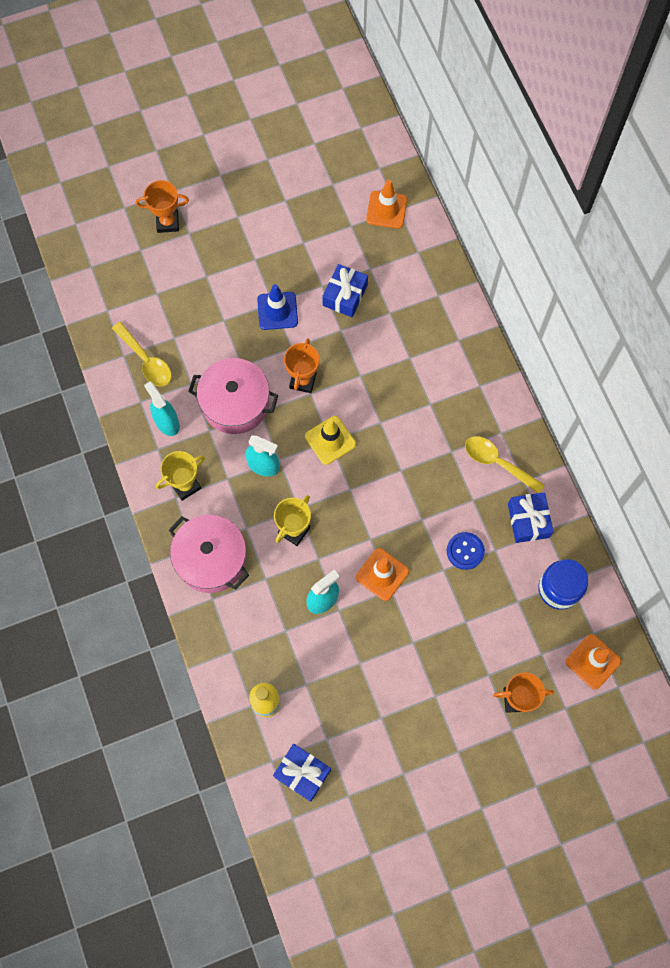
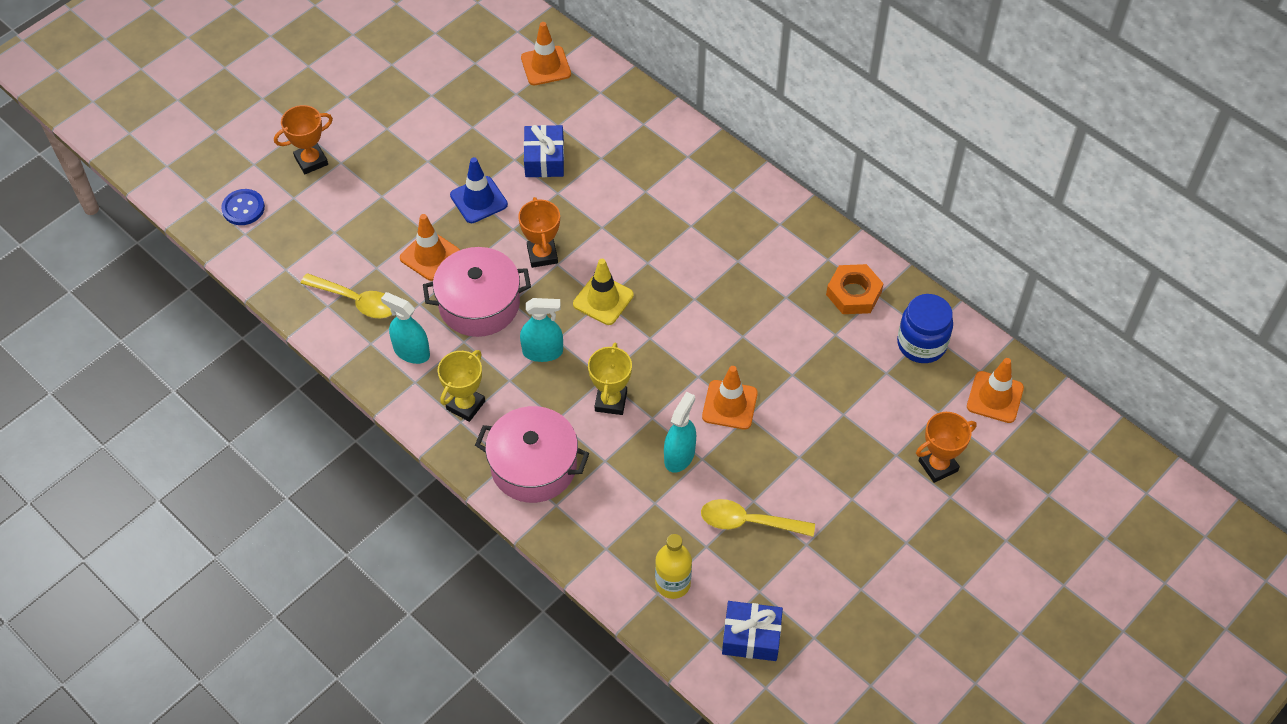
camera: 25 degrees left, 15 degrees down
(218, 345) = (430, 256): none -> orange traffic cone
(465, 551) = (805, 348): blue button -> blue button (243, 208)
(497, 463) = (791, 253): yellow spoon -> yellow spoon (748, 522)
(528, 520) = (853, 293): blue gift -> orange nut

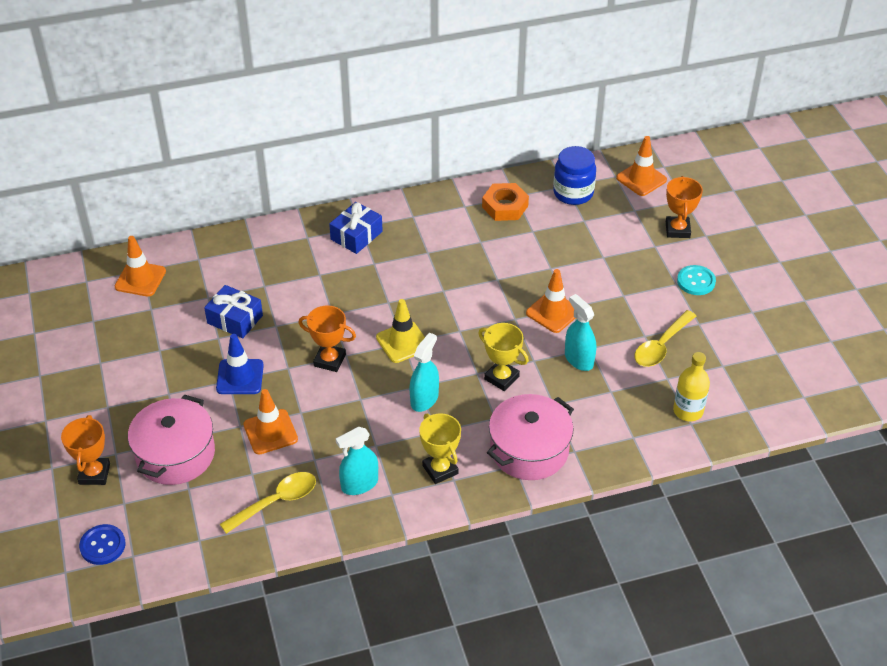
camera: 60 degrees left, 10 degrees down
(479, 304) = (346, 420): pink pot -> pink pot (175, 454)
(751, 637) = (758, 386): blue gift -> blue gift (356, 235)
(869, 516) = (696, 281): none -> turquoise button

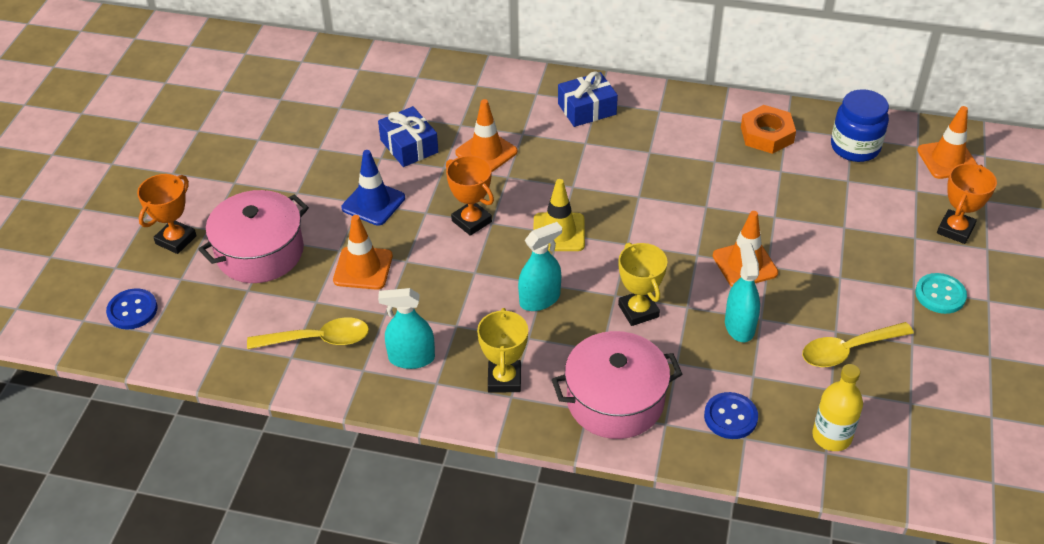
camera: 30 degrees right, 0 degrees up
(140, 279) = (350, 76): orange traffic cone -> orange traffic cone (486, 152)
(614, 427) = (730, 417): none -> blue button

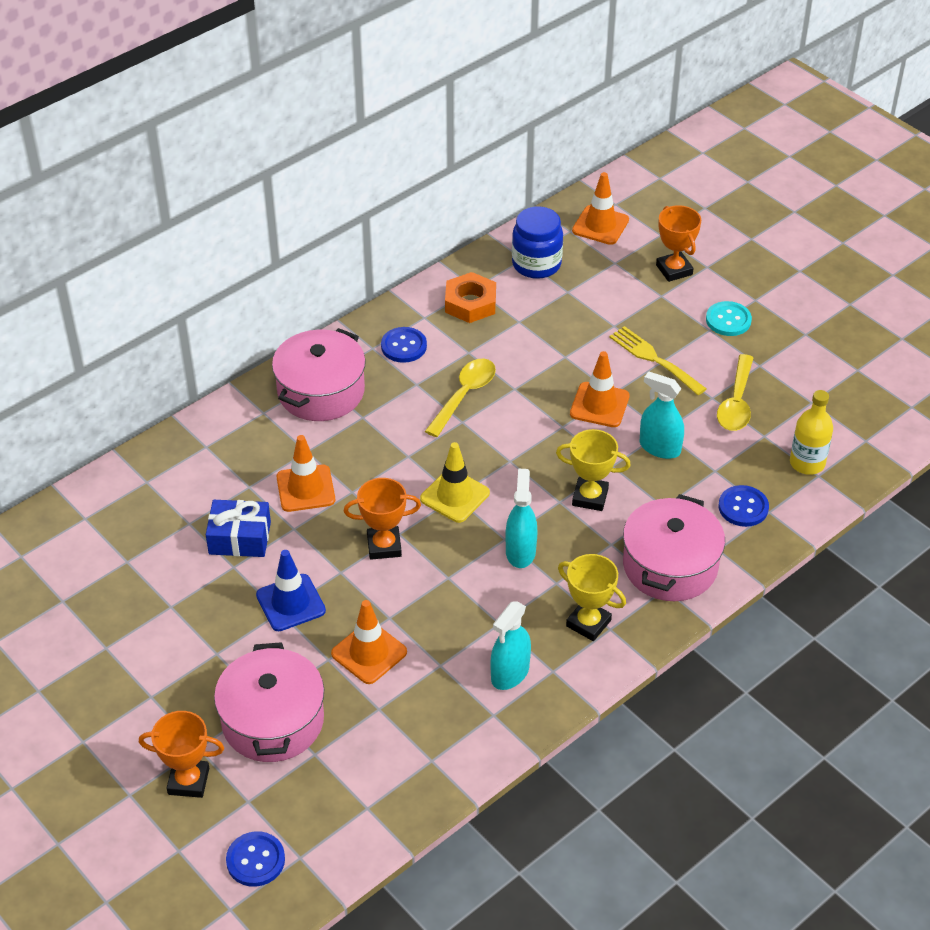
camera: 55 degrees left, 0 degrees up
(176, 240) = (188, 781): orange trophy -> orange trophy turned 60 degrees counterclockwise
(318, 339) = (428, 729): yellow spoon -> yellow spoon (464, 395)
(587, 109) = (321, 391): blue gift -> pink pot
(679, 125) = (404, 346): none -> blue button
(835, 270) = (654, 359): none -> yellow fork

